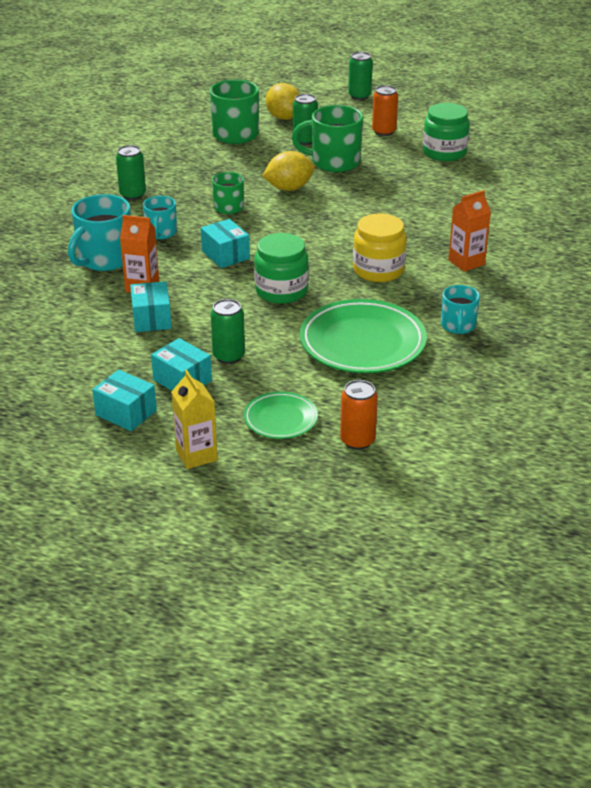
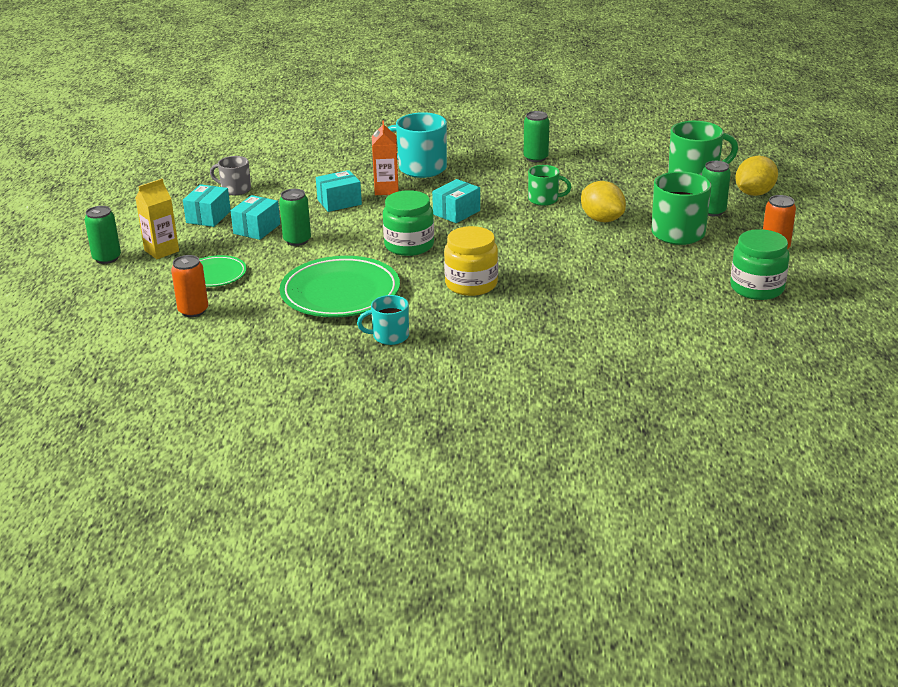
camera: 75 degrees right, 5 degrees down
(62, 386) = (235, 189): none -> grey mug
(161, 232) = (477, 180): turquoise mug -> none
(359, 96) = (852, 223): green can -> green can (107, 258)
(466, 262) = (514, 328): orange carton -> none

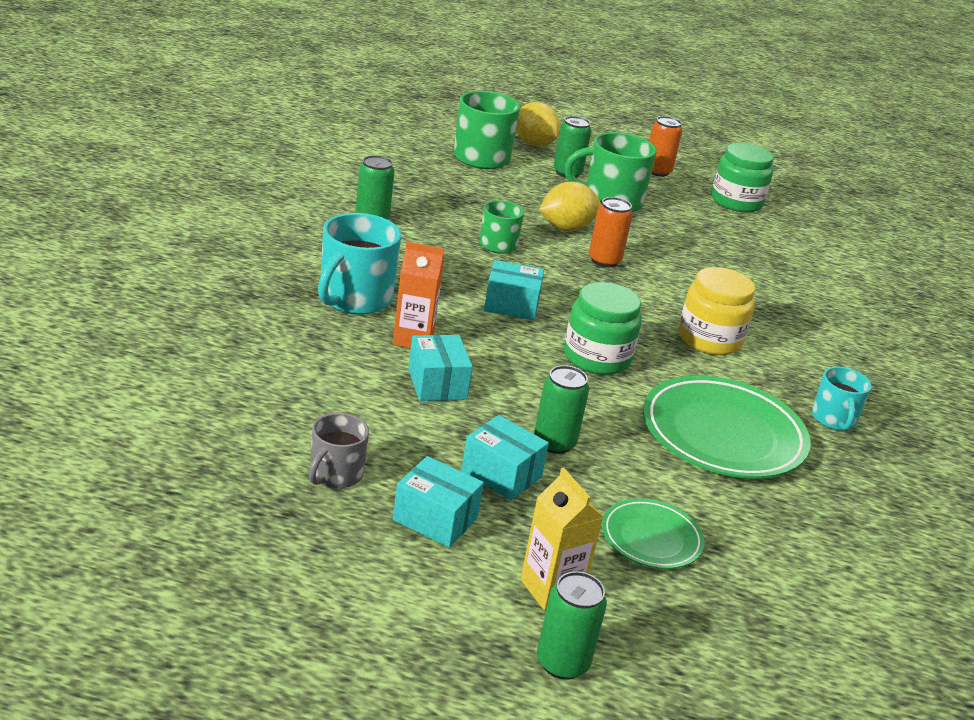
camera: 85 degrees left, 0 degrees up
(193, 311) = (764, 576): orange can -> orange can (604, 260)
(456, 212) = (511, 305): turquoise box -> turquoise box turned 45 degrees counterclockwise

